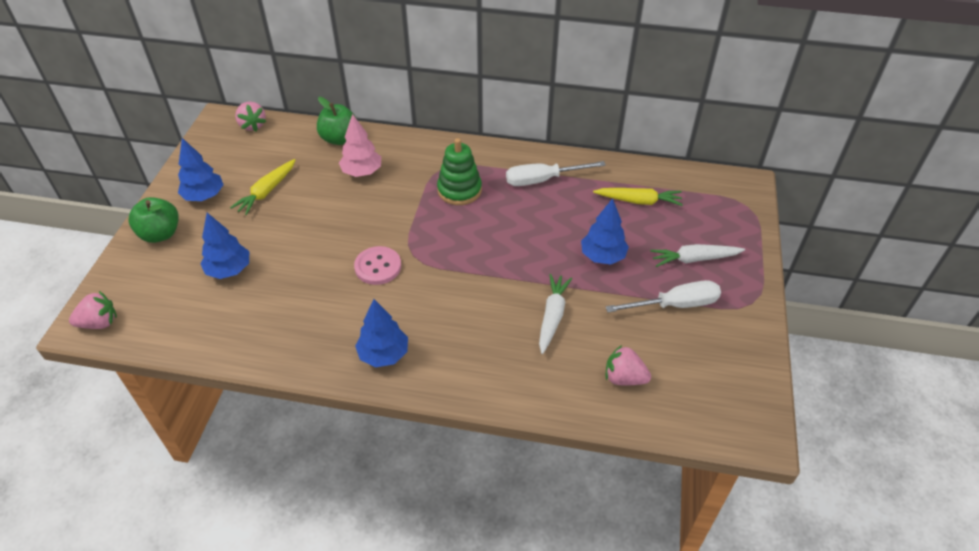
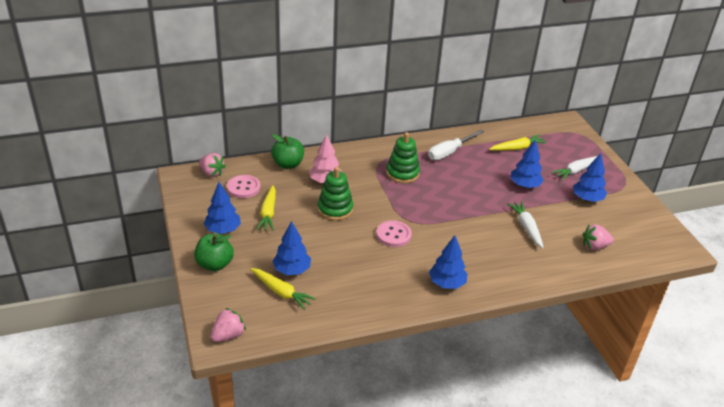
camera: 30 degrees left, 10 degrees down
(195, 293) = (281, 292): none -> yellow carrot
(268, 153) = (243, 188): none -> pink button
(341, 211) = (335, 209): none -> green stacking toy
(675, 305) = (587, 199): white screwdriver -> blue tree

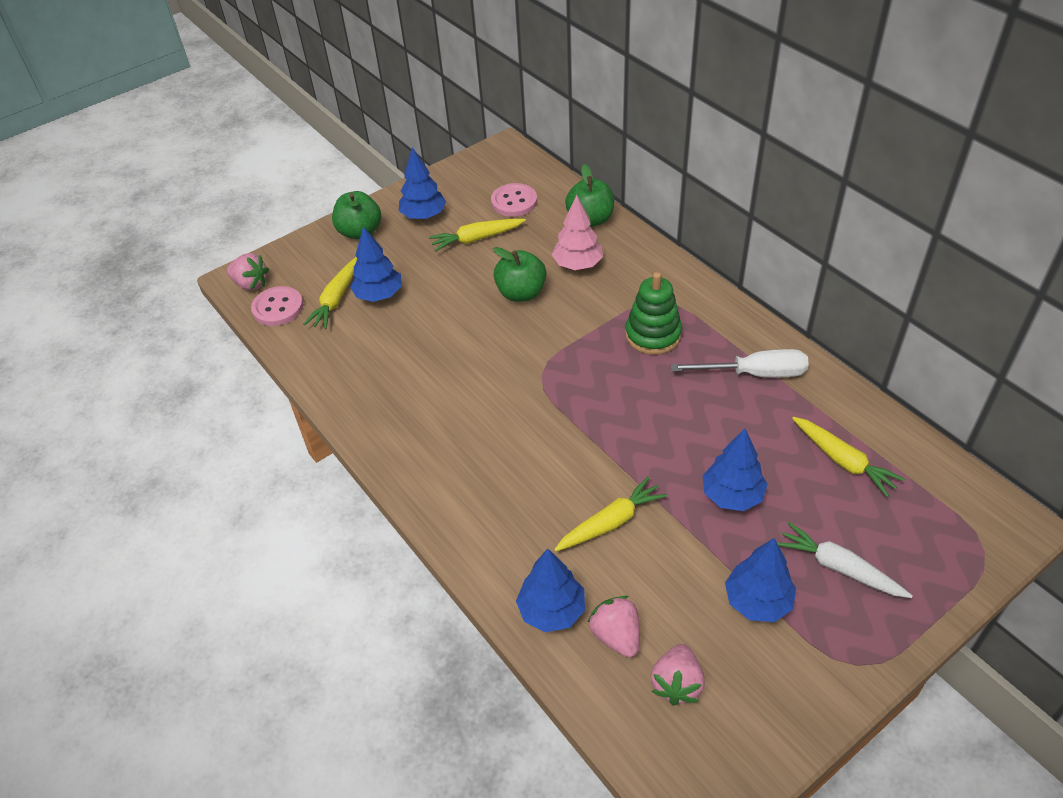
camera: 75 degrees right, 10 degrees up
(212, 173) = (526, 167): pink strawberry -> pink strawberry (677, 684)
(335, 209) = (521, 293): green stacking toy -> green apple
(393, 235) = (499, 367): pink button -> pink button (278, 308)
(447, 283) = (422, 452): blue tree -> blue tree (552, 610)
(449, 152) = (754, 373): white screwdriver -> white screwdriver turned 150 degrees clockwise
(526, 227) = (610, 522): white carrot -> yellow carrot

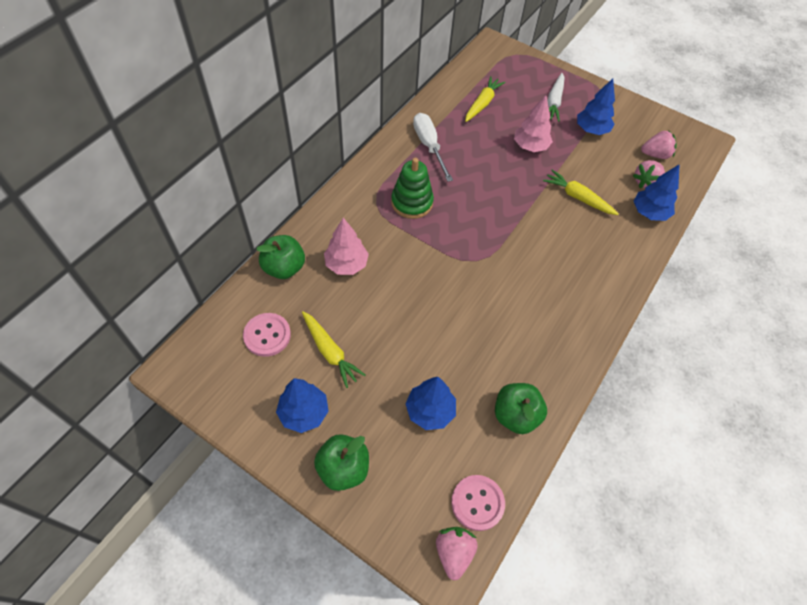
camera: 115 degrees left, 10 degrees up
(336, 300) = (448, 449): yellow carrot -> none
(521, 293) = (393, 296): green apple -> green apple (515, 415)
(732, 495) = (530, 146): blue tree -> pink tree

